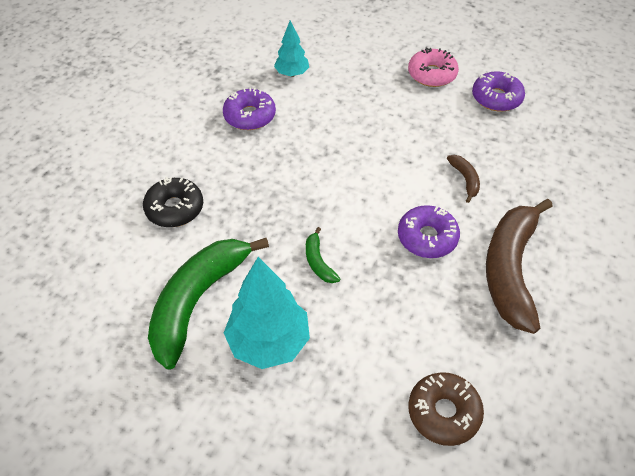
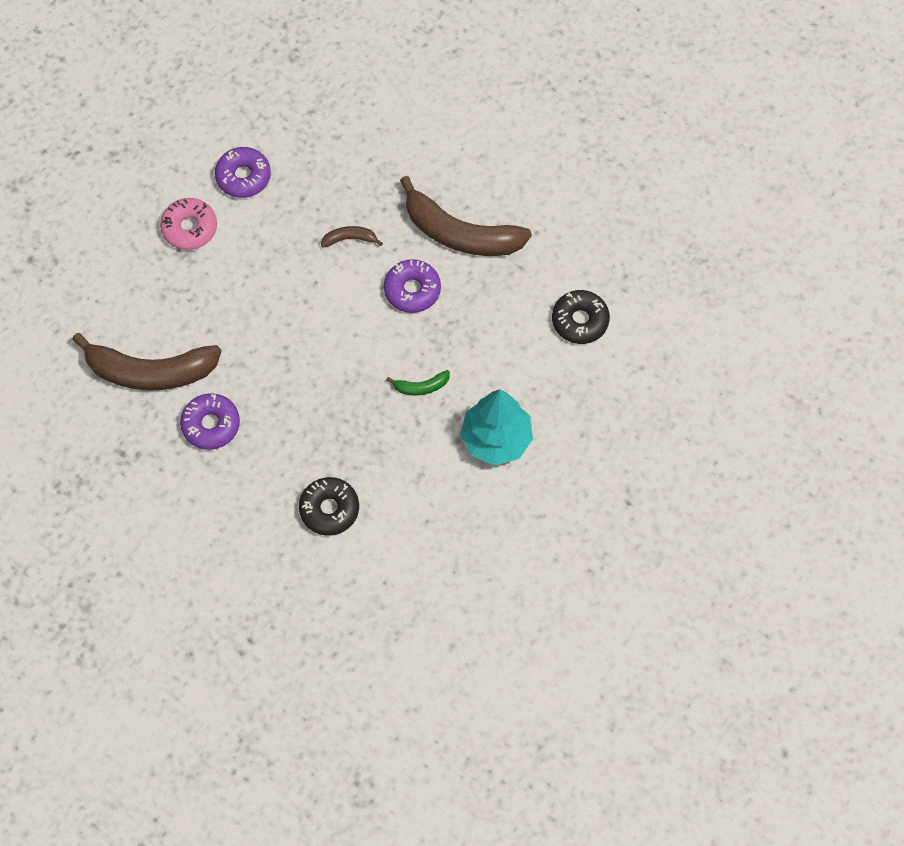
camera: 80 degrees left, 15 degrees up
(197, 301) = (444, 494): green banana -> none
(292, 74) = (151, 371): turquoise tree -> brown banana
(443, 412) = (580, 321): brown donut -> black donut

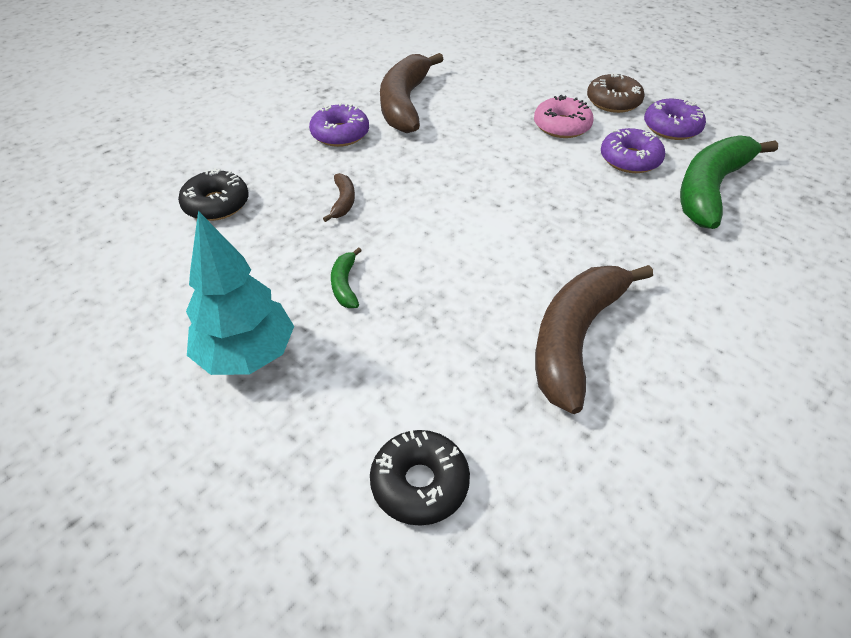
camera: 95 degrees right, 20 degrees down
(143, 180) = (613, 102): none -> brown donut
(284, 123) = (710, 189): none -> green banana
(350, 239) = (557, 233): brown banana -> brown banana (343, 202)
(412, 290) = (485, 284): purple donut -> purple donut (671, 128)

